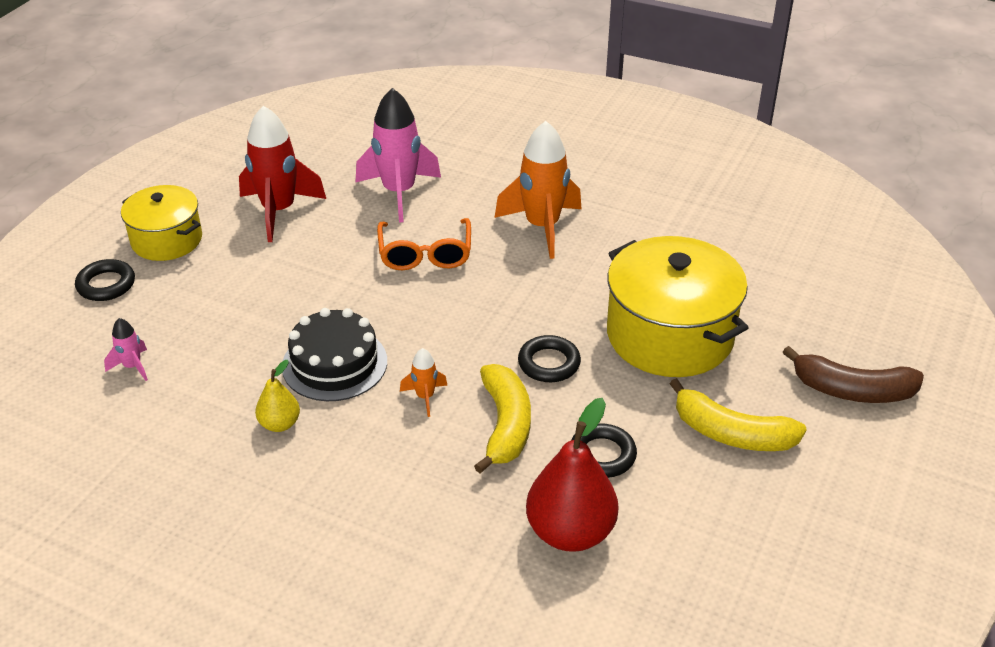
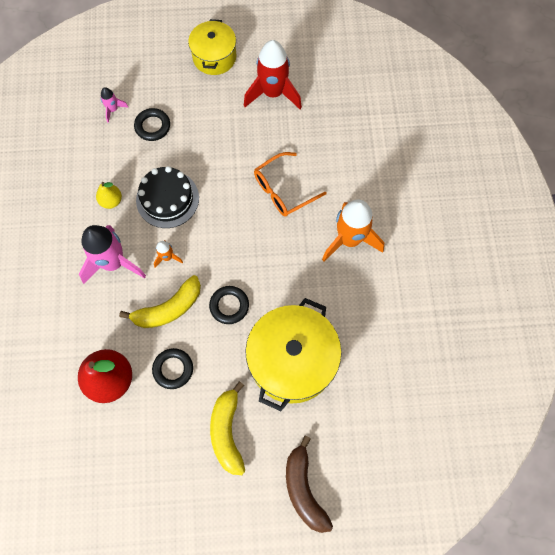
camera: 60 degrees right, 30 degrees up
(106, 284) = (163, 55): black ring -> black ring (152, 126)
(399, 193) = (331, 143): pink rocket -> pink rocket (113, 263)

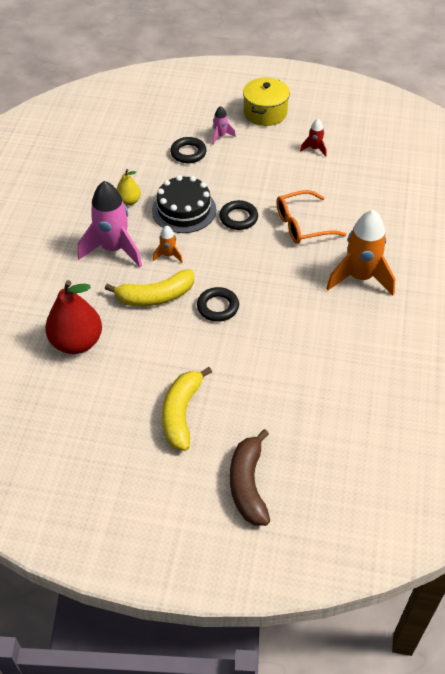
camera: 15 degrees right, 20 degrees down
(113, 109) = (155, 134): pink rocket -> pink rocket (220, 136)
(173, 369) = (143, 347): black ring -> black ring (238, 218)
(273, 93) = (314, 149): red rocket -> red rocket, size x0.46
(292, 361) = (269, 367): yellow pot -> none

